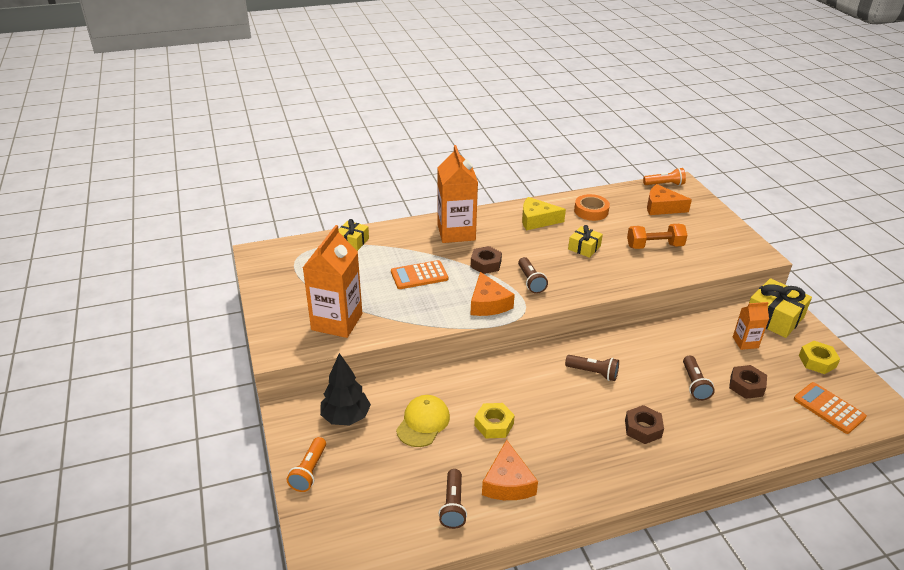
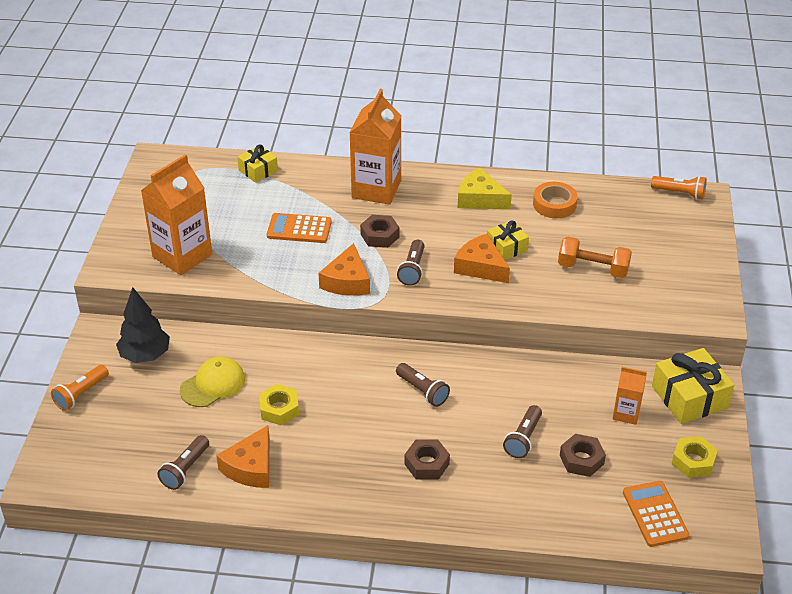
camera: 25 degrees right, 5 degrees up
(662, 207) = (647, 222): orange cheese -> orange cheese (480, 267)

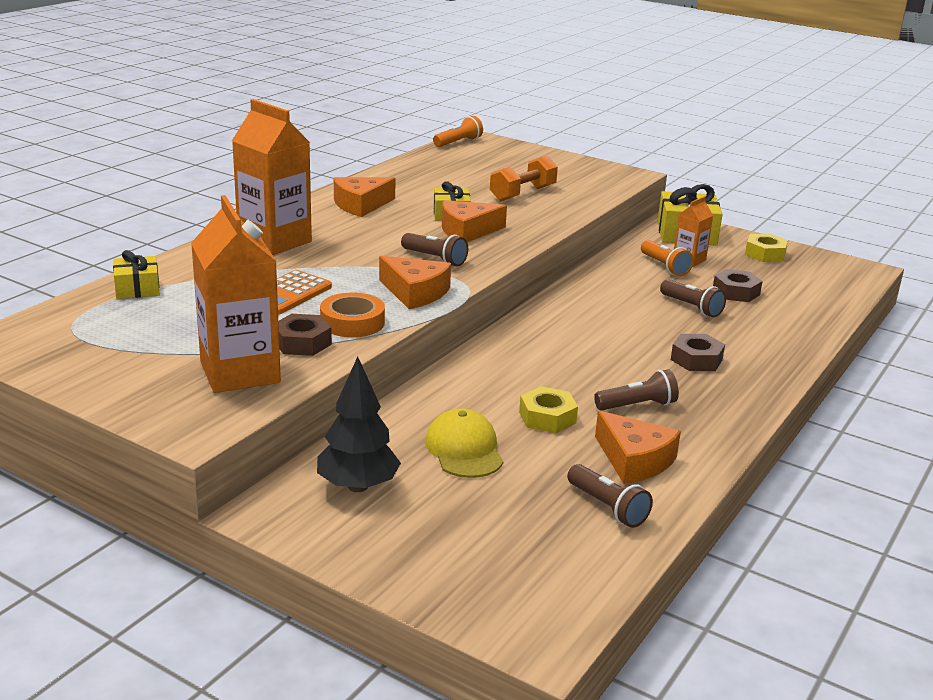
camera: 65 degrees left, 15 degrees down
(81, 394) = (387, 560): orange flashlight -> orange flashlight (664, 267)
(379, 236) = (357, 259): brown nut -> brown nut (302, 343)
(422, 391) = (586, 333): brown flashlight -> brown flashlight (637, 405)
(480, 199) = (361, 205): yellow cheese -> orange cheese
(554, 204) = (412, 182): orange tape -> orange tape (352, 322)
(655, 514) = (820, 284): orange calculator -> none

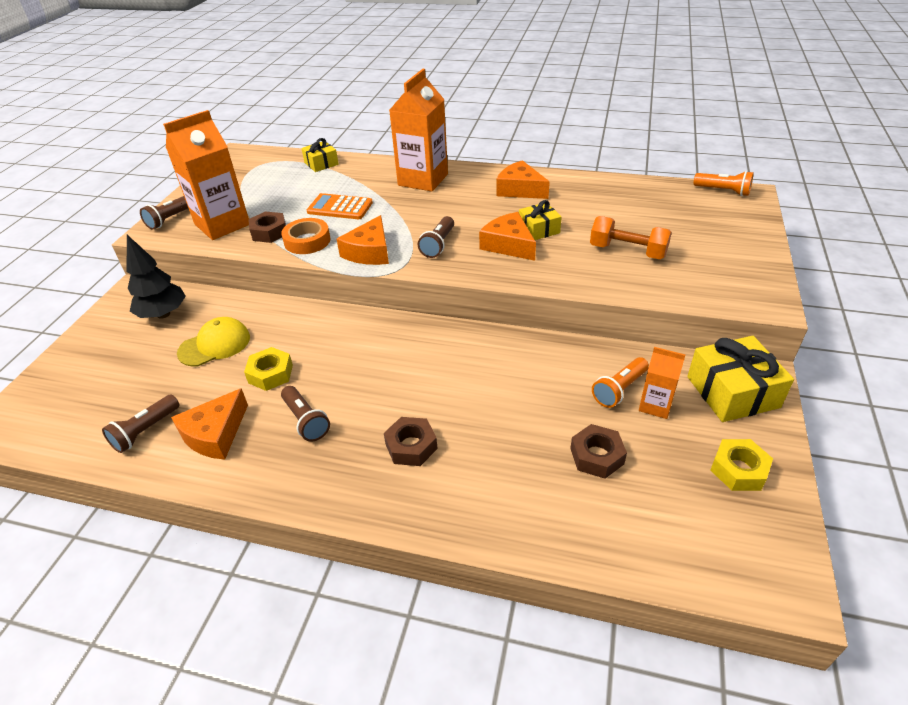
camera: 75 degrees right, 15 degrees up
(692, 307) = (529, 426): brown flashlight -> brown flashlight (170, 219)

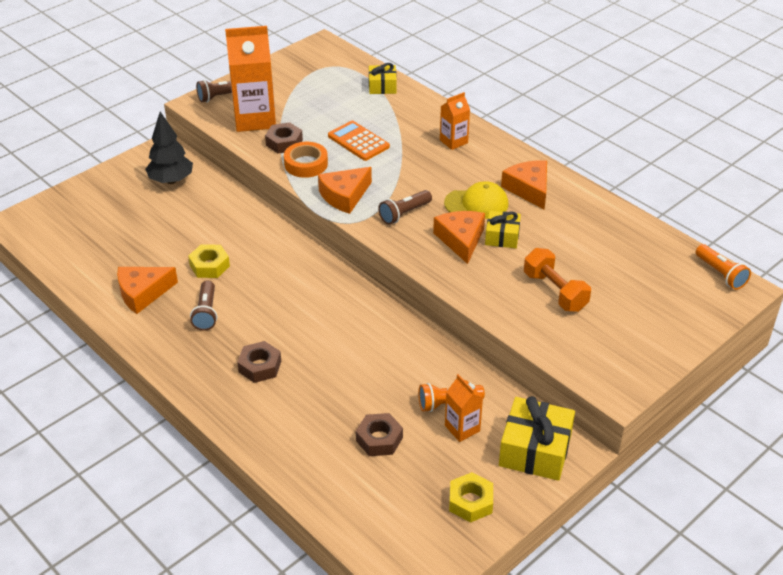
camera: 30 degrees right, 0 degrees up
(145, 431) = (102, 269): brown flashlight -> none
(215, 345) = (188, 224): yellow cap -> yellow cap (476, 204)
(423, 180) = (453, 141): orange carton -> orange carton, size x0.51

